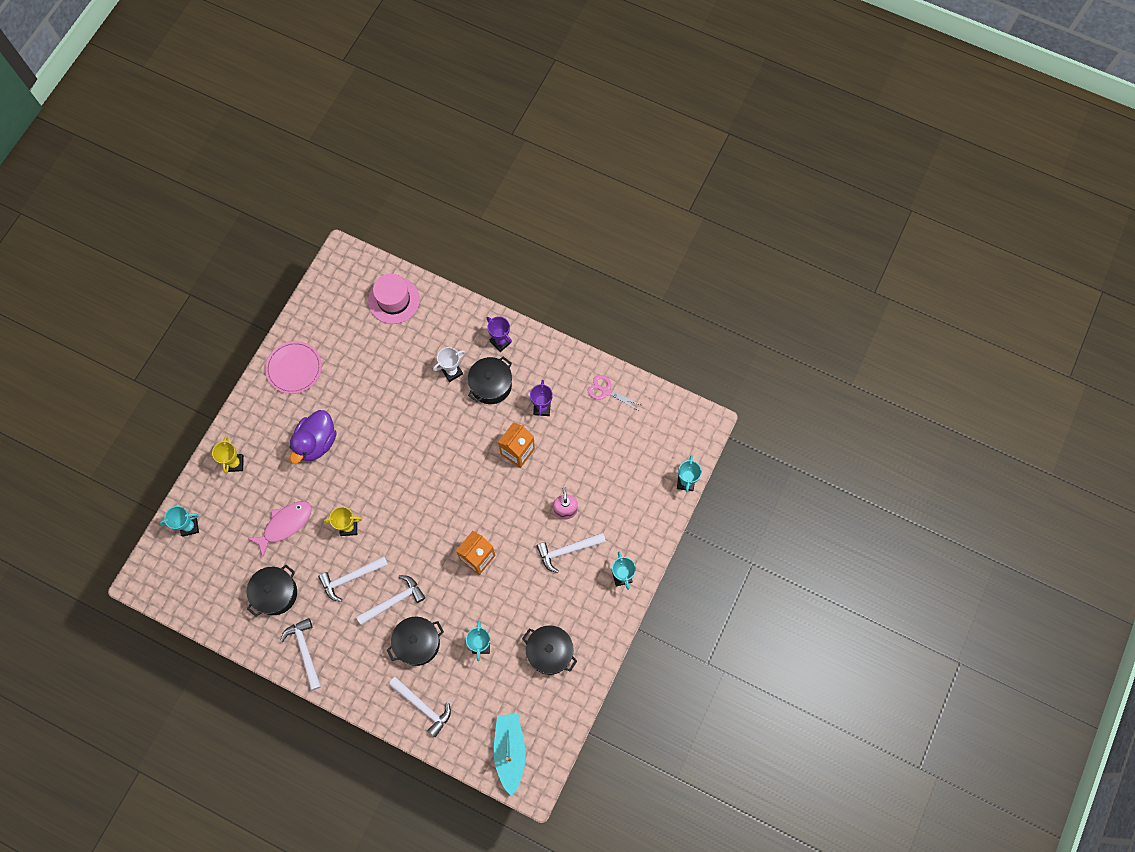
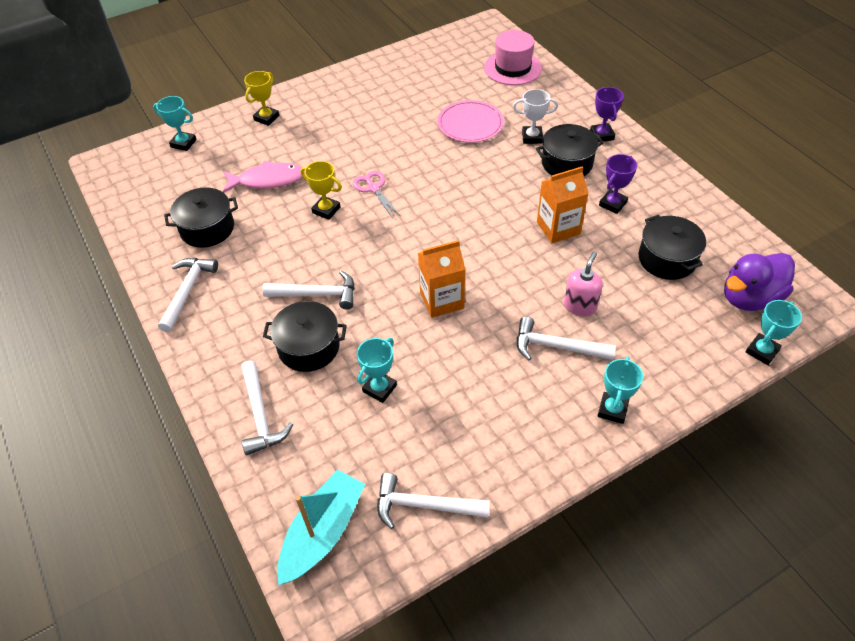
camera: 35 degrees right, 20 degrees down
(294, 368) = (380, 77): pink plate -> pink plate (470, 124)
(316, 442) = (353, 134): purple duck -> purple duck (750, 298)
(351, 577) = (291, 252): white hammer -> white hammer (424, 505)
(549, 652) = (459, 443): black pot -> black pot (667, 259)
(606, 391) = (701, 221): pink scissors -> pink scissors (373, 188)

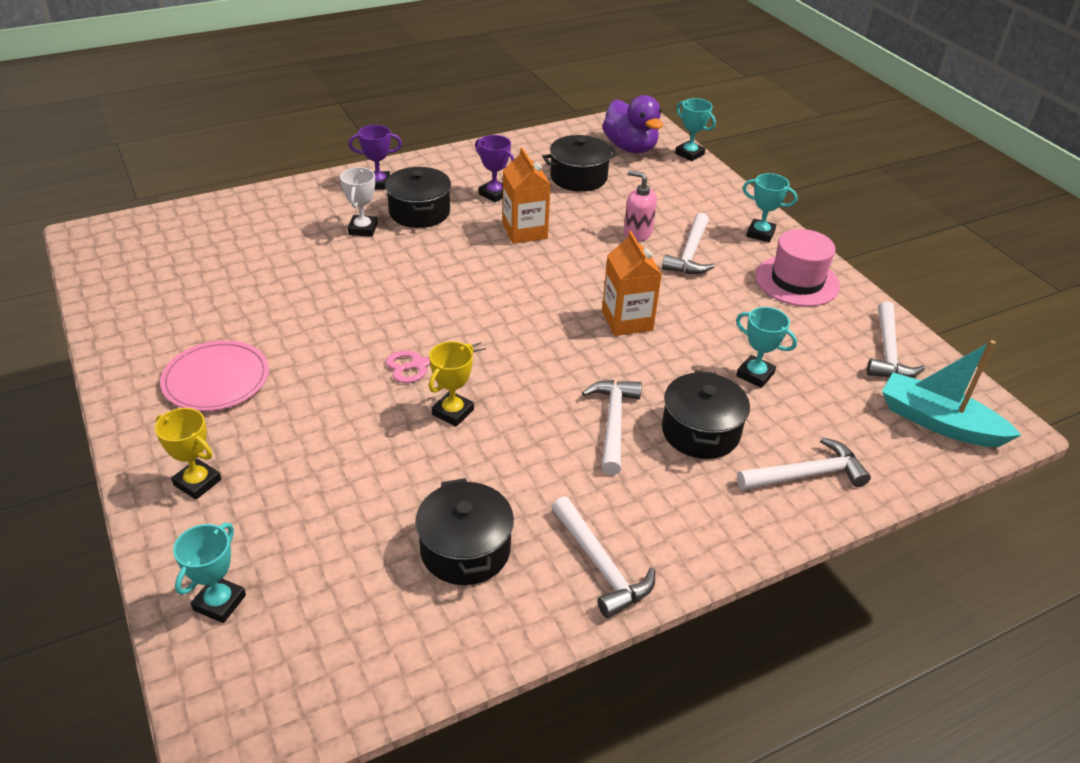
camera: 90 degrees left, 10 degrees down
(187, 291) = (600, 565): white hammer -> white hammer turned 135 degrees counterclockwise
(268, 180) = (367, 477): pink fish -> none
(470, 124) = (315, 272): pink plate -> pink plate (216, 379)
(512, 68) = (209, 226): pink hat -> pink hat (797, 281)

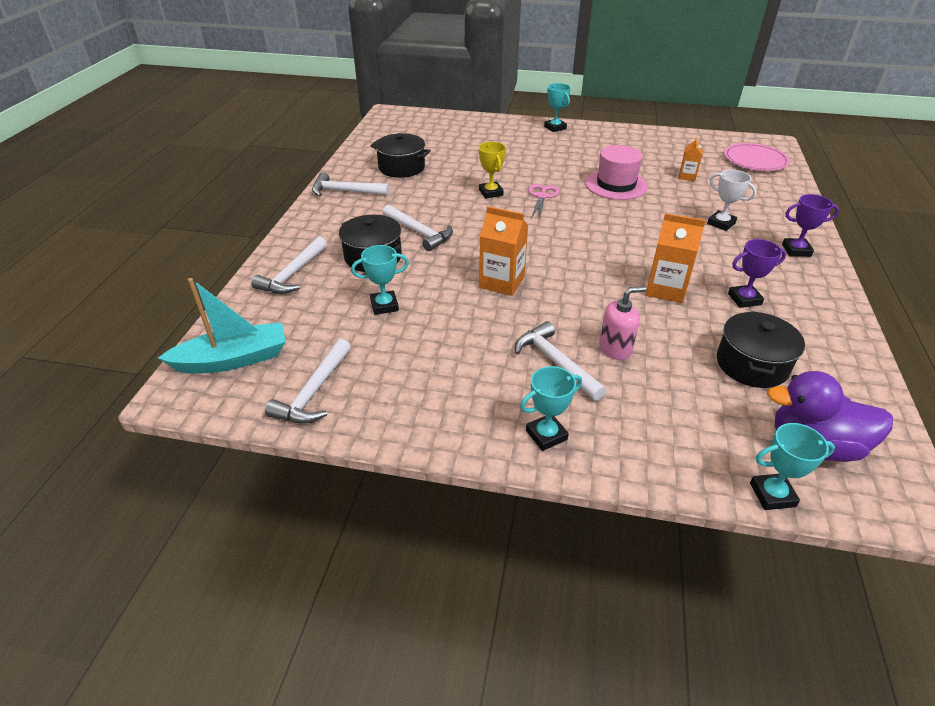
camera: 130 degrees right, 0 degrees up
(197, 482) = (519, 130): yellow trophy -> none
(216, 379) = (590, 147): pink plate -> pink plate (755, 160)
(219, 602) = (448, 122): turquoise trophy -> turquoise trophy (555, 128)
(255, 274) = (687, 176): none -> orange carton
(378, 184) = (796, 250): purple trophy -> purple trophy turned 60 degrees clockwise
(419, 212) = (733, 253): black pot -> none
(797, 281) = (451, 405): pink hat -> pink hat (616, 185)
(888, 351) = (314, 391): white hammer -> white hammer turned 120 degrees counterclockwise

